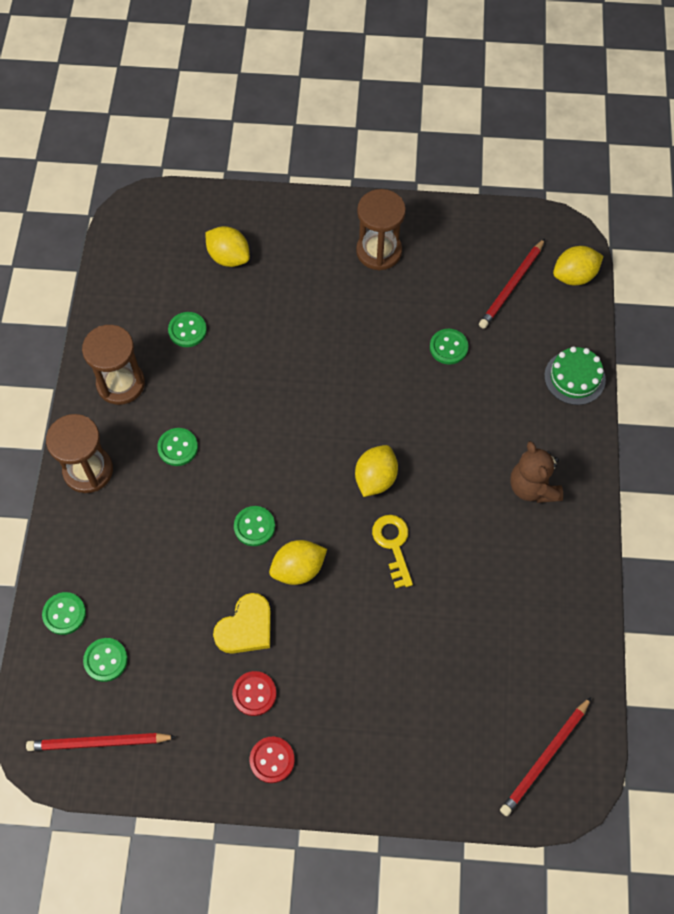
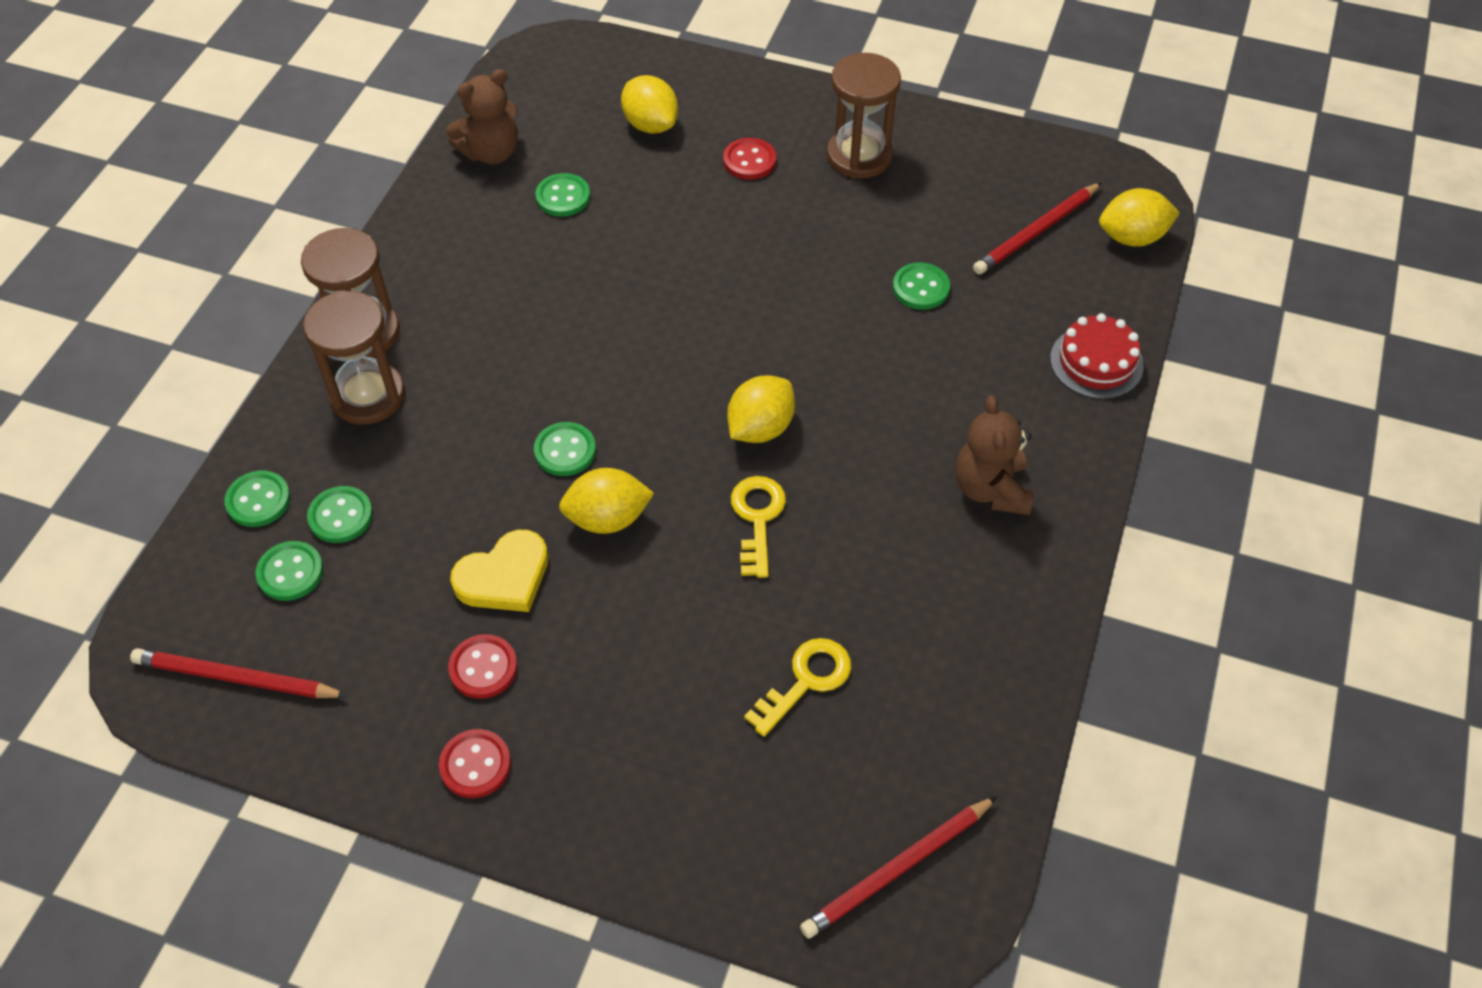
camera: 15 degrees right, 10 degrees down
(121, 383) = (449, 240): brown hourglass -> brown hourglass (368, 396)
(125, 305) = (491, 152): none -> brown teddy bear
(178, 447) = (496, 331): green button -> green button (341, 516)
(306, 272) = (749, 161): none -> red button
(456, 650) = (805, 681): none -> yellow key
(574, 377) = (1096, 362): green cake -> red cake

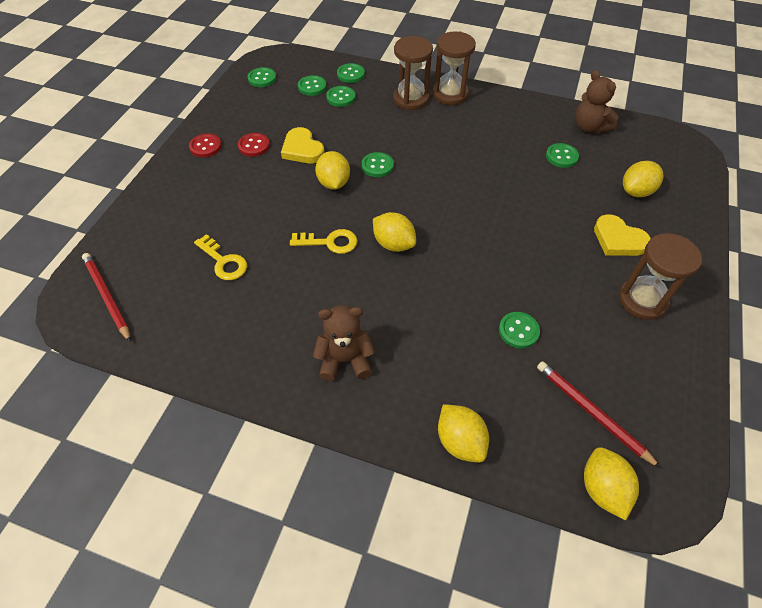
camera: 90 degrees right, 0 degrees up
(236, 678) = (262, 78): red pencil -> green button
(749, 161) = (618, 239): red button -> yellow heart
(1096, 362) = (460, 441): red cake -> yellow lemon

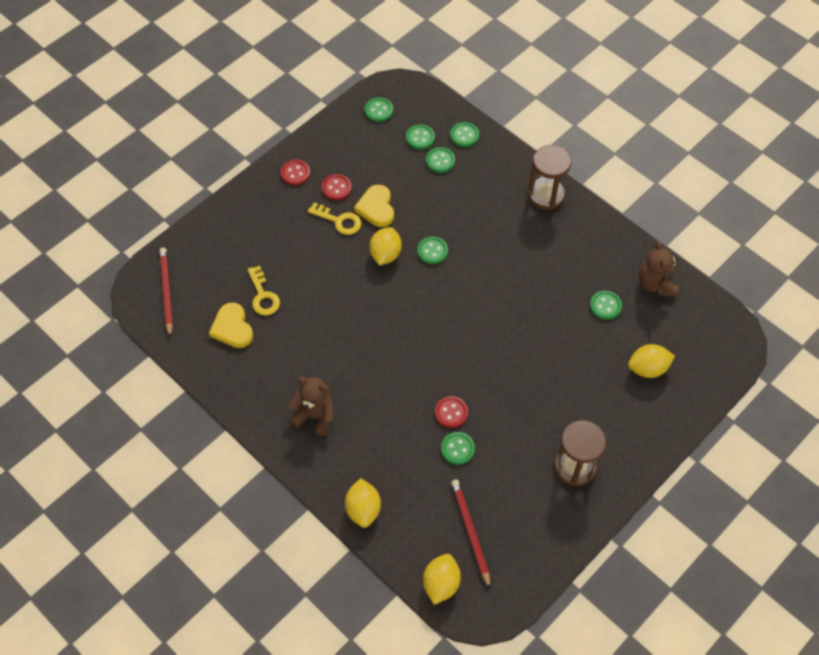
camera: 25 degrees right, 5 degrees up
(329, 242) = (353, 311): yellow key -> yellow key (339, 220)
(393, 244) = (404, 334): yellow lemon -> none
(410, 99) = (505, 187): brown hourglass -> none
(488, 298) = (451, 412): none -> red button
(618, 239) = (595, 407): yellow heart -> yellow heart (232, 328)

